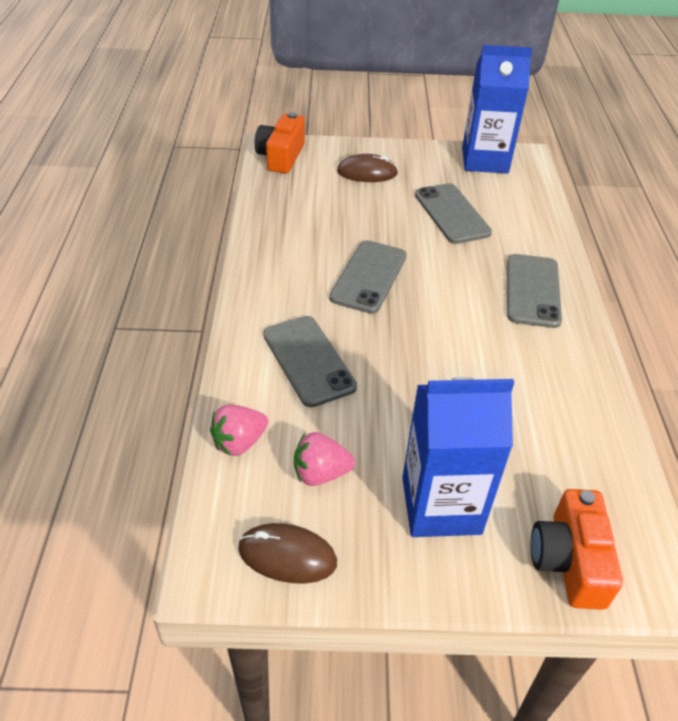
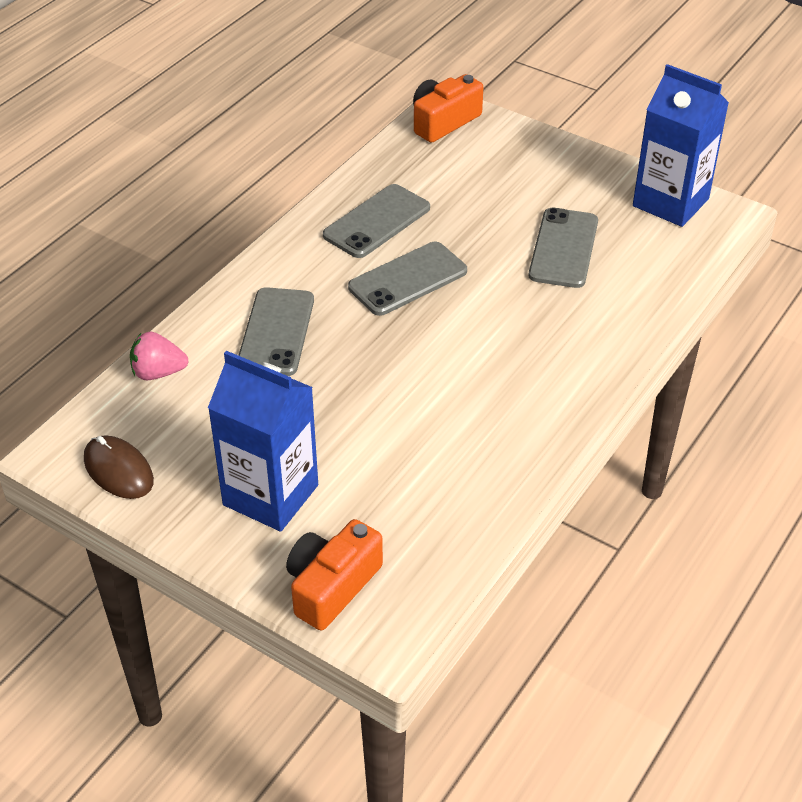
camera: 35 degrees right, 0 degrees up
(320, 473) = (198, 425): pink strawberry -> none
(367, 172) = (518, 170): brown mouse -> none
(533, 291) = (562, 359): grey phone -> grey phone (377, 222)

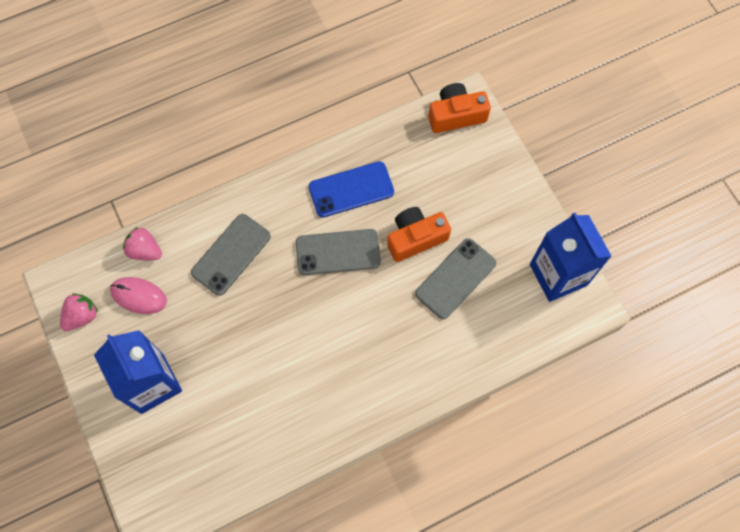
camera: 30 degrees right, 25 degrees up
(118, 470) = (82, 316): brown mouse -> pink strawberry
(184, 418) = (138, 296): none -> pink mouse
(331, 586) = (145, 469): orange camera -> orange camera (415, 238)
(377, 222) = (351, 190): grey phone -> blue phone

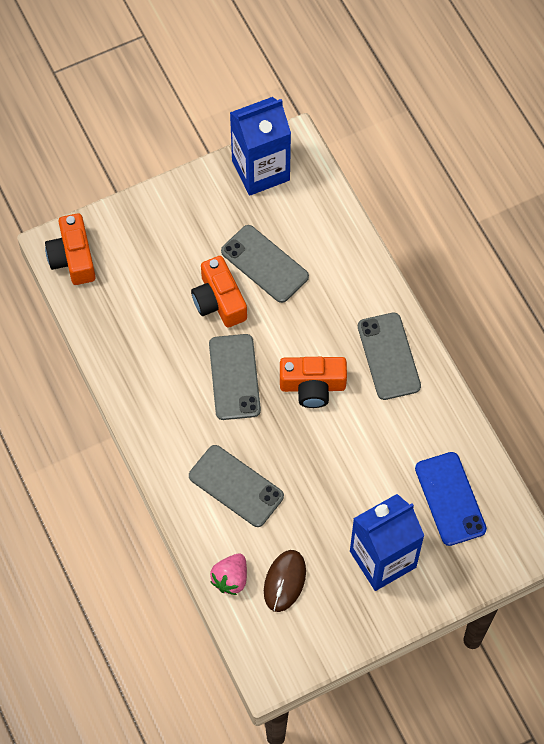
camera: 90 degrees left, 5 degrees down
(82, 316) = (308, 641): pink strawberry -> none
(138, 296) = (284, 581): pink mouse -> brown mouse
(327, 322) = (312, 386): none -> orange camera
(351, 190) = (160, 364): blue phone -> blue phone (450, 499)
(358, 394) = (388, 356): none -> grey phone

